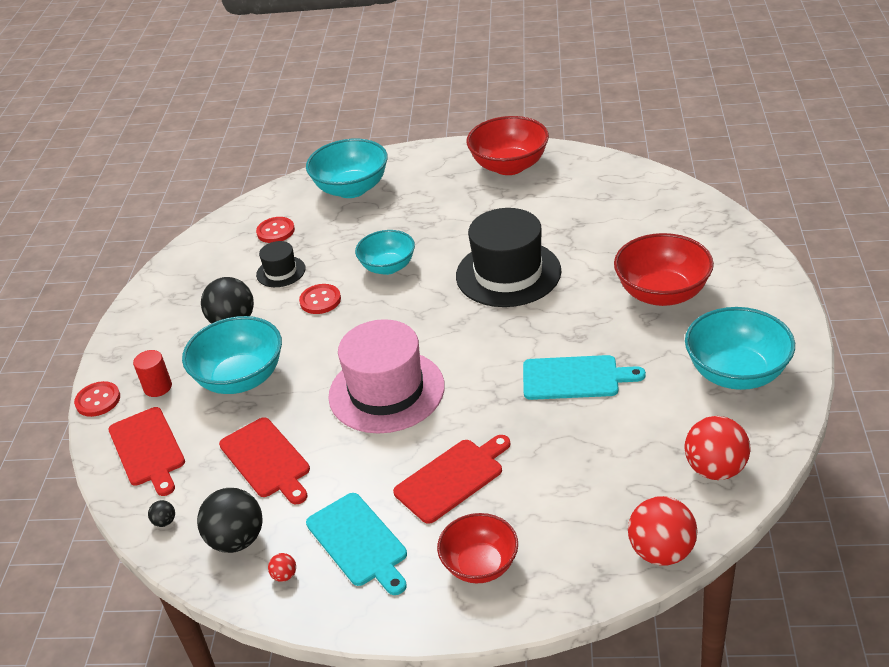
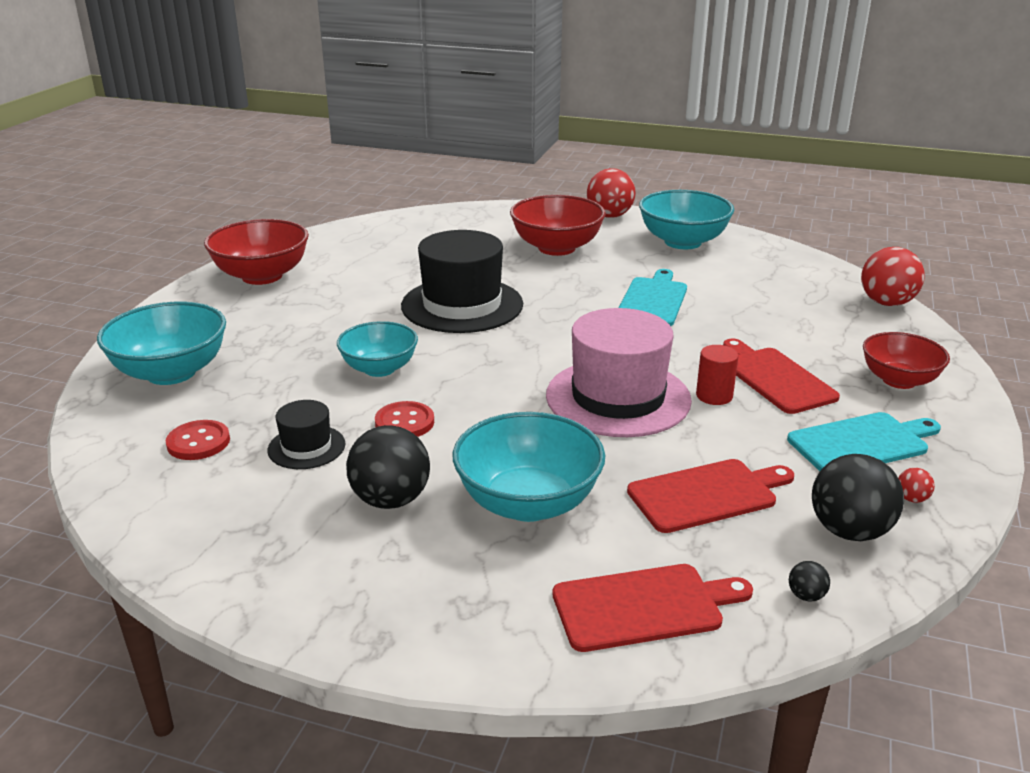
camera: 80 degrees left, 10 degrees down
(98, 400) = (491, 665): red button -> none
(158, 387) = (498, 588): red cylinder -> red cylinder (714, 396)
(715, 469) = (795, 269): red ball -> red ball (609, 216)

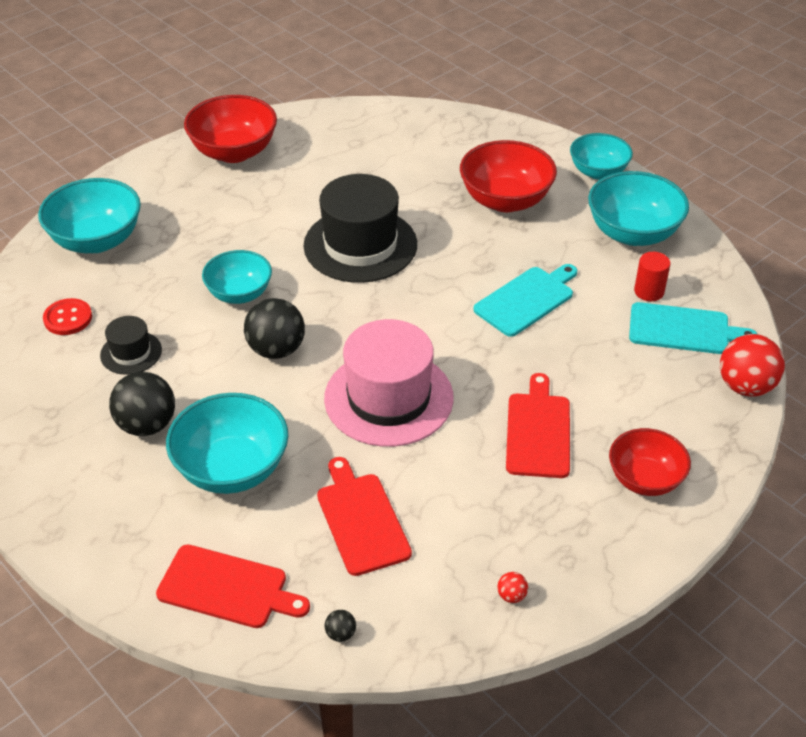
camera: 30 degrees right, 15 degrees up
(404, 422) = (213, 357): red button -> none
(609, 216) = (598, 172): red ball -> turquoise bowl
(707, 495) = (361, 520): red cutting board -> red cutting board turned 120 degrees counterclockwise
(714, 396) = (466, 428): red cylinder -> red cylinder (649, 291)
(849, 531) = (430, 599): black ball -> black ball (276, 350)
(862, 443) = (534, 528): turquoise cutting board -> turquoise cutting board (684, 329)

